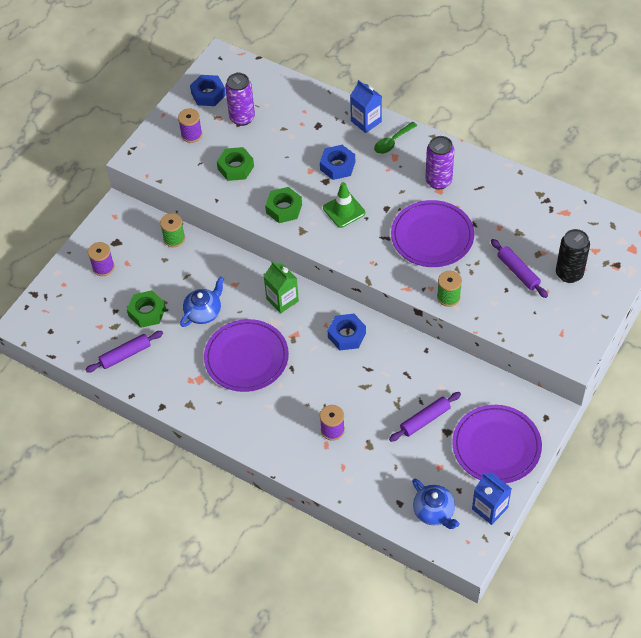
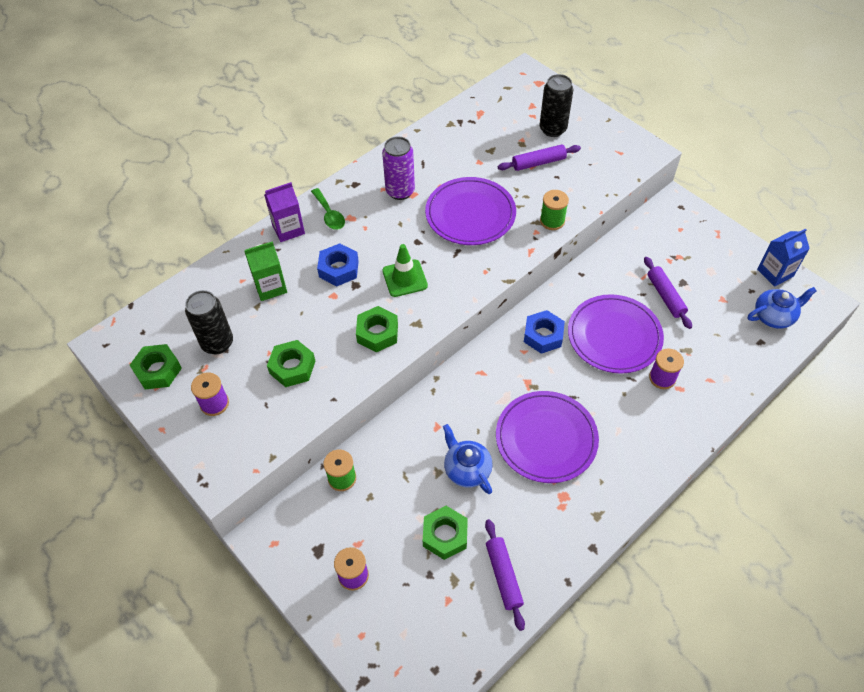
camera: 75 degrees left, 0 degrees up
(208, 94) = (158, 370): blue nut -> green nut
(242, 118) = (217, 343): purple can -> black can
(282, 300) = (476, 384): green carton -> green carton (270, 287)
(366, 121) = (288, 229): blue carton -> purple carton
(496, 446) = (706, 250): purple plate -> purple plate (614, 336)

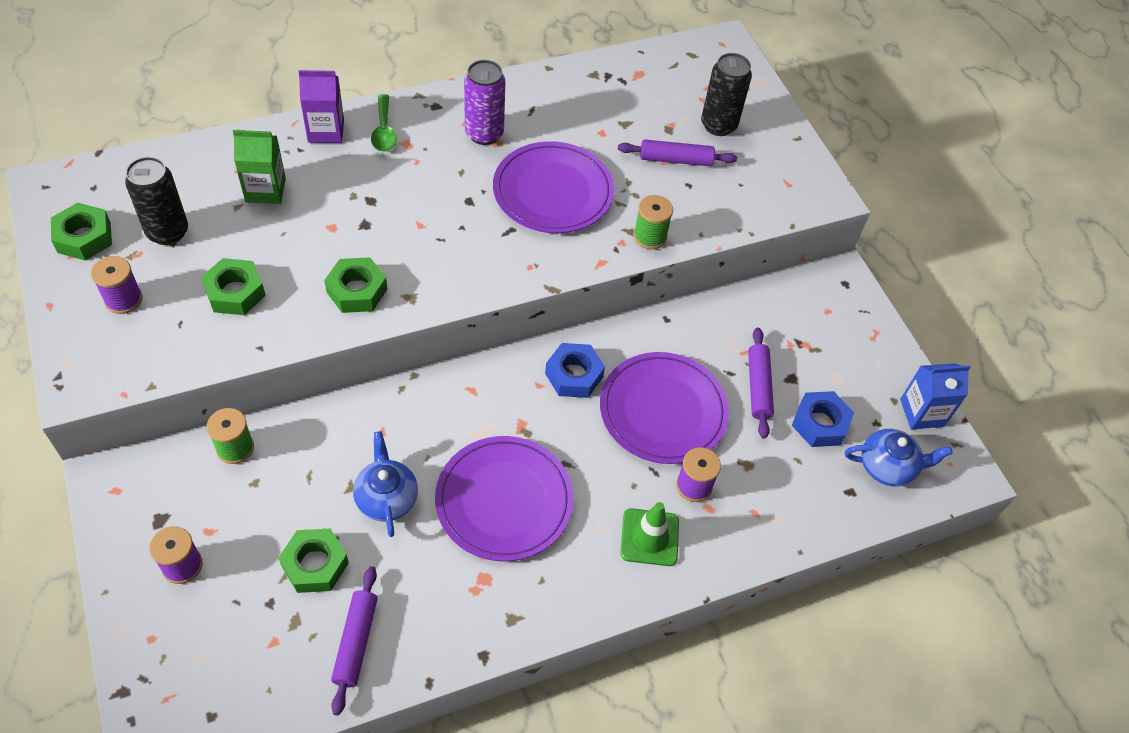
camera: 15 degrees right, 0 degrees up
(338, 269) = (356, 198): blue nut -> blue nut (820, 423)
(405, 278) = (427, 239): green traffic cone -> green traffic cone (649, 537)

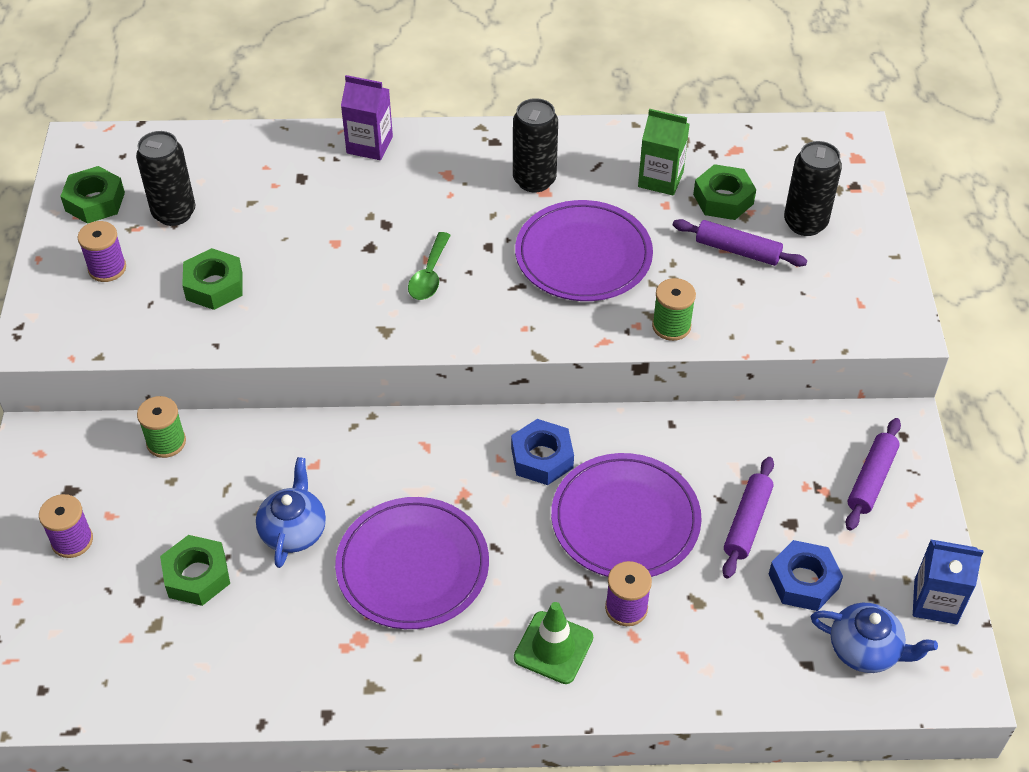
camera: 25 degrees right, 5 degrees down
(265, 190) = (285, 192): green carton -> green carton (660, 179)
(356, 642) = (206, 662): purple rolling pin -> purple rolling pin (871, 479)
(357, 291) = (334, 311): green nut -> green nut (723, 199)
(384, 131) = (429, 156): green spoon -> green spoon (429, 275)
(484, 134) = (534, 180): purple can -> black can

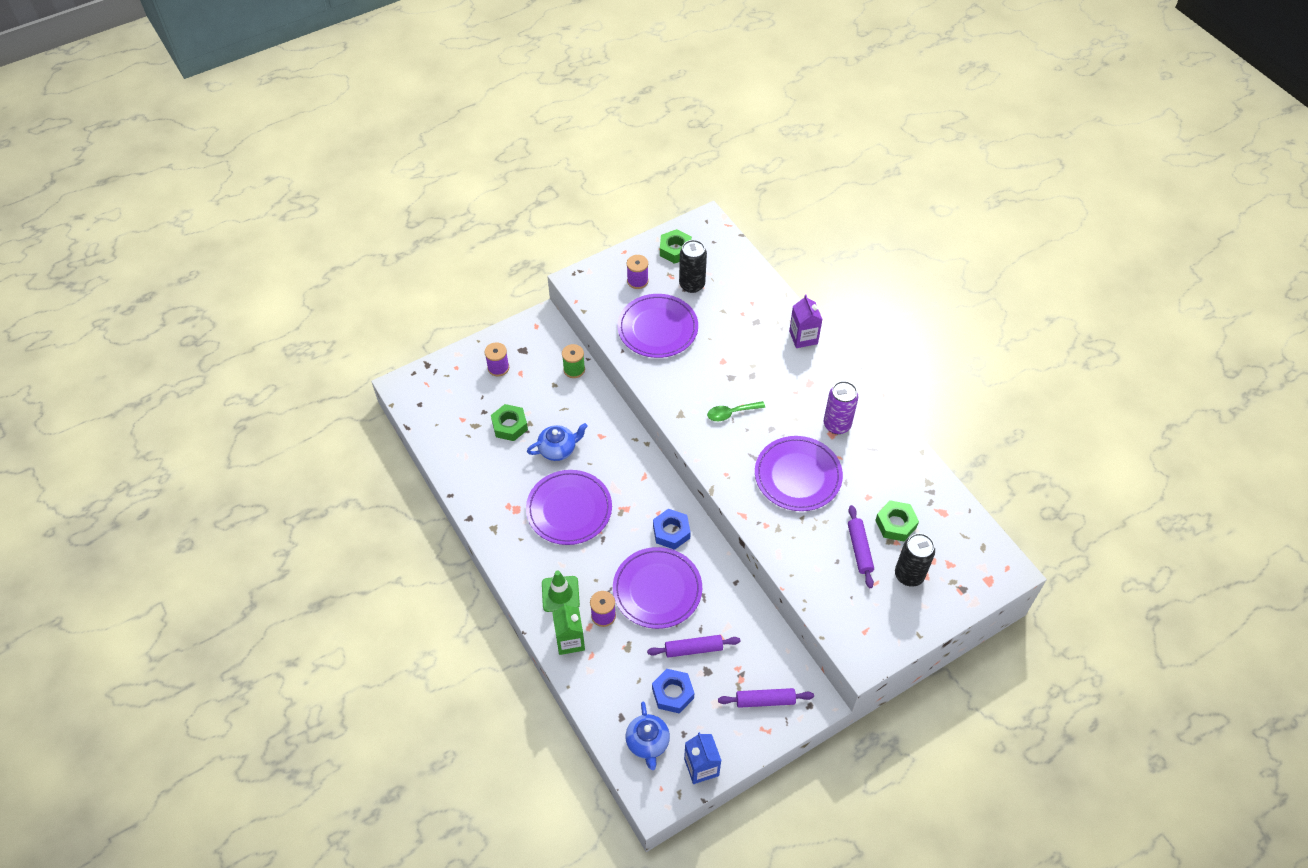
camera: 60 degrees right, 5 degrees up
(214, 286) = (657, 328): green nut -> purple plate
(534, 180) = (837, 425): black can -> purple can
(660, 179) = (886, 485): green carton -> green carton (570, 641)
(671, 326) = (777, 542): green spool -> none

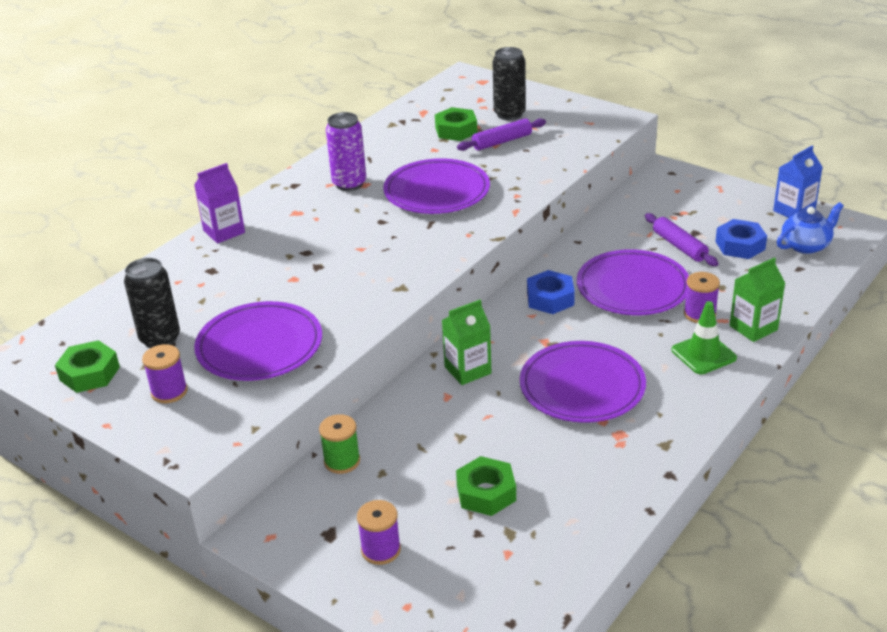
camera: 110 degrees left, 20 degrees down
(558, 449) = (495, 428): blue teapot -> none
(620, 455) = (467, 370): none -> green carton
(731, 413) = (375, 252): green spoon -> none
(765, 700) = (691, 195): purple rolling pin -> none

